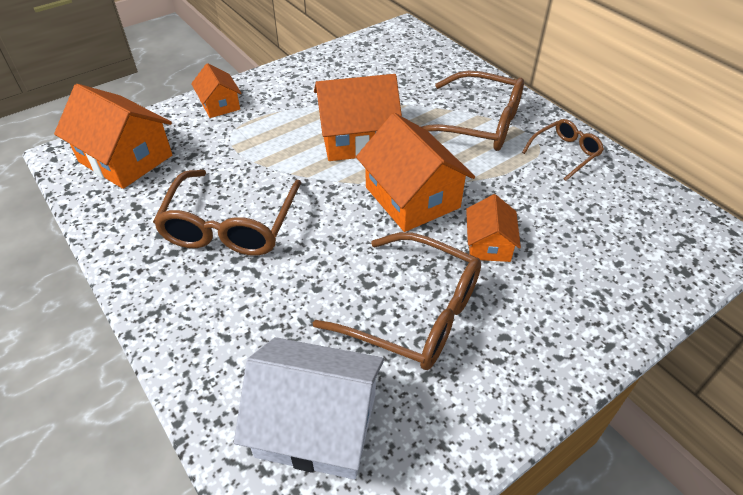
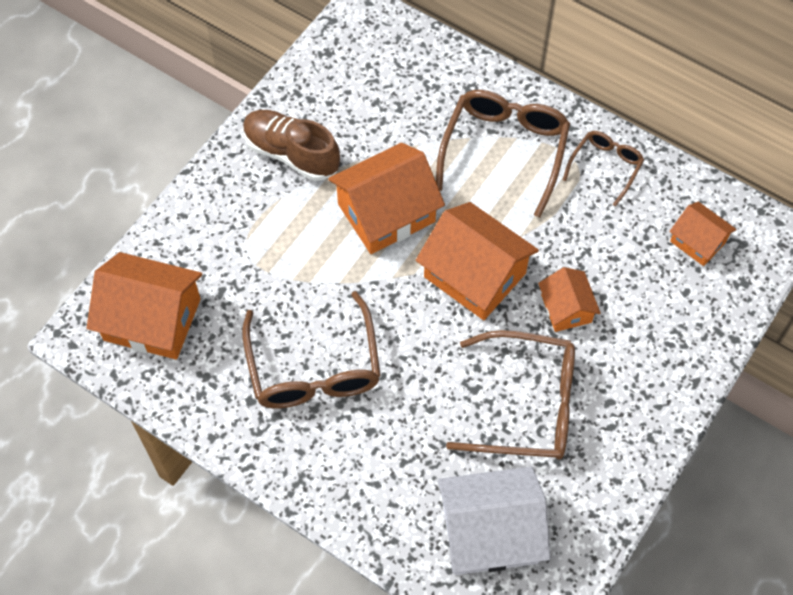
camera: 20 degrees left, 15 degrees up
(219, 104) = (208, 208): orange house -> orange house (698, 241)
(304, 89) = (291, 154): none -> brown shoe
(477, 124) = (504, 151): brown glasses -> brown glasses turned 75 degrees counterclockwise

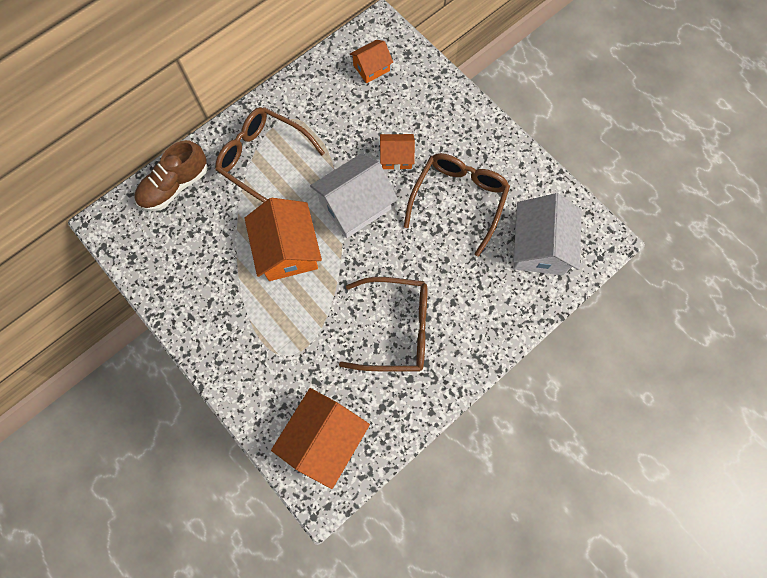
camera: 75 degrees left, 10 degrees up
(291, 154) = (214, 304): brown shoe -> brown shoe (175, 186)
(475, 275) = (355, 205): orange house -> white house
(605, 167) = (298, 102): brown glasses -> none

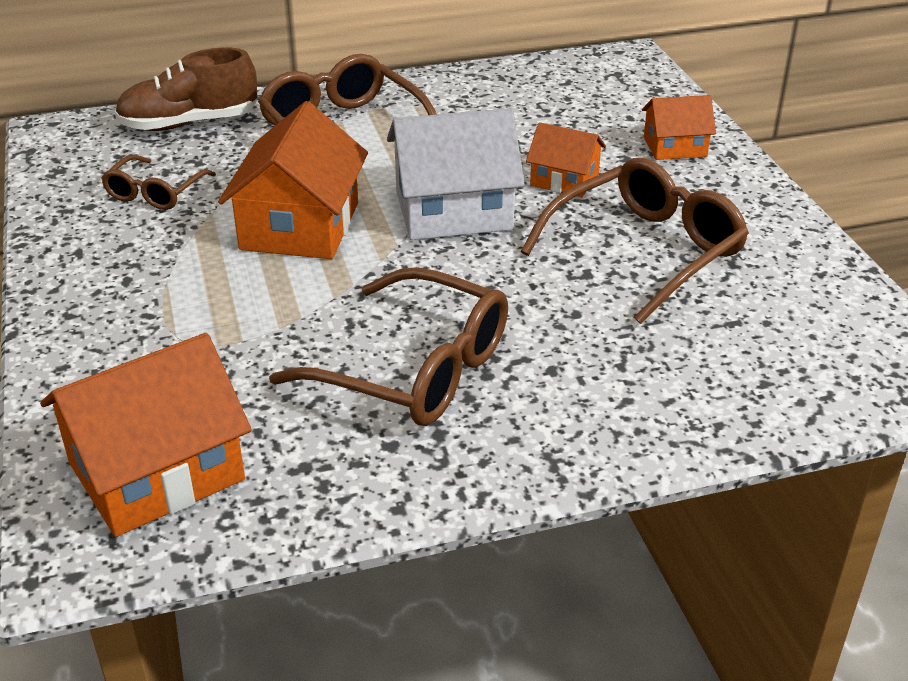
camera: 25 degrees right, 35 degrees down
(197, 254) = (155, 193): none -> brown glasses
(371, 68) = (586, 90): orange house -> orange house (675, 147)
(539, 246) = (778, 348): white house -> none

